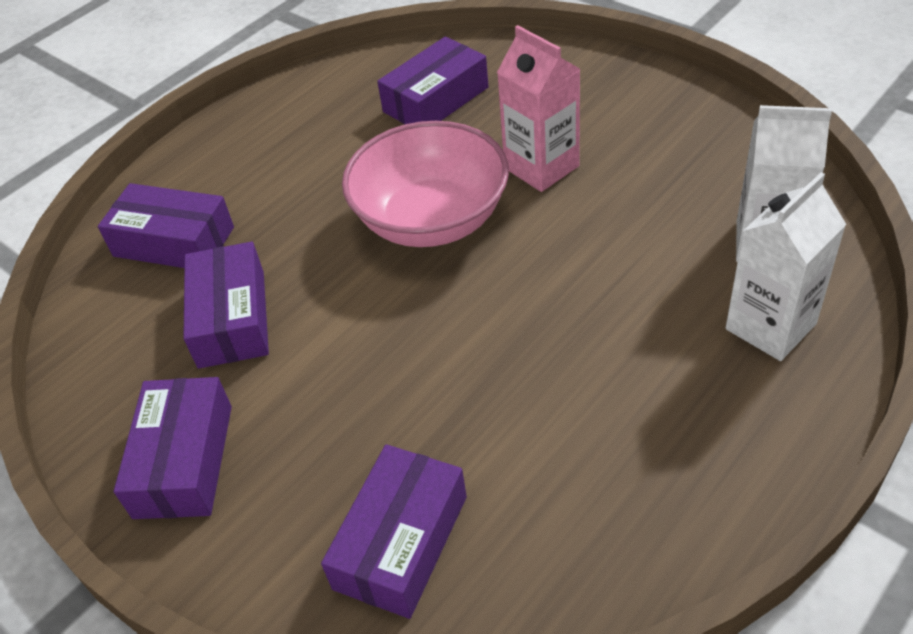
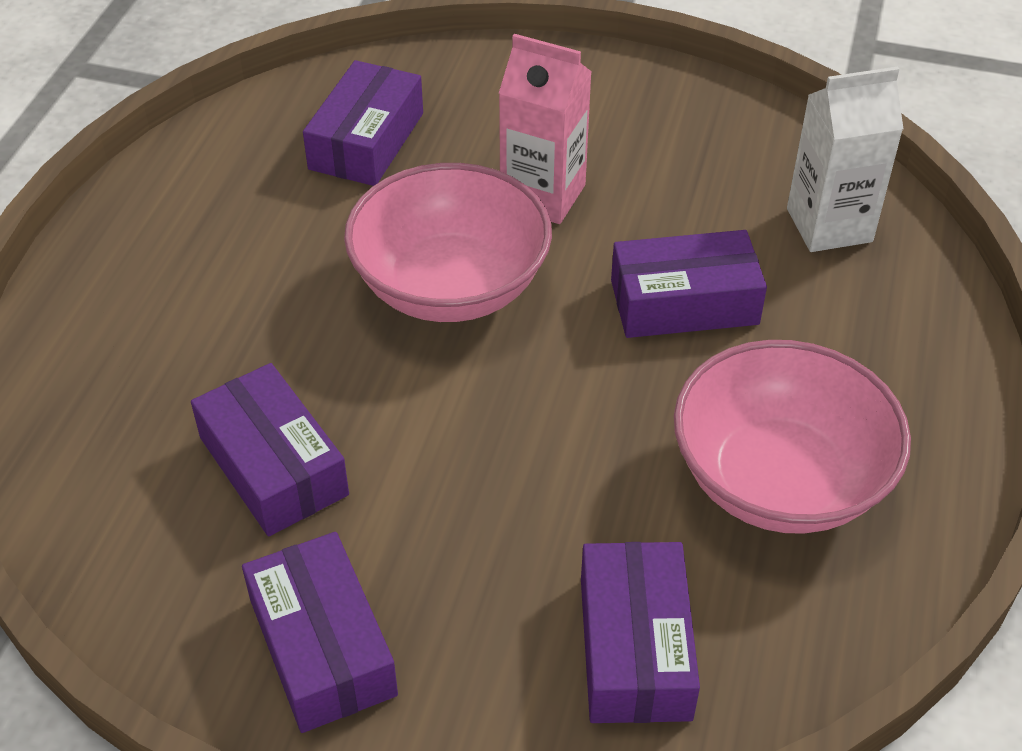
camera: 30 degrees left, 0 degrees up
(174, 241) = (130, 393): purple box -> purple box (684, 302)
(598, 444) = (779, 480): none -> pink bowl
(770, 326) = (879, 311): white carton -> none

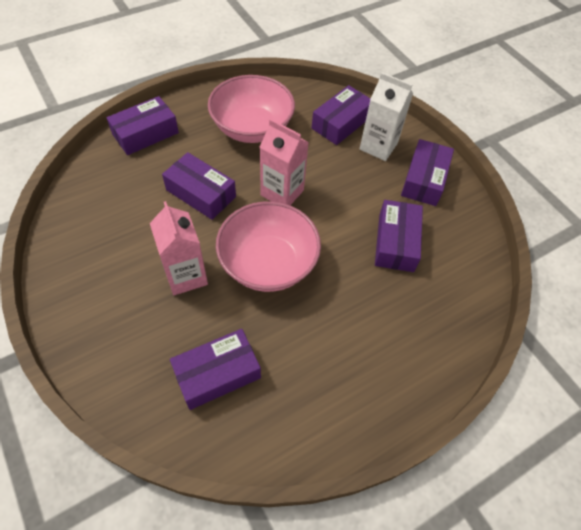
camera: 140 degrees left, 10 degrees up
(562, 401) = (282, 193): none -> pink carton
(829, 225) = (114, 180): white carton -> white carton (378, 146)
(919, 321) = (145, 133): none -> purple box

